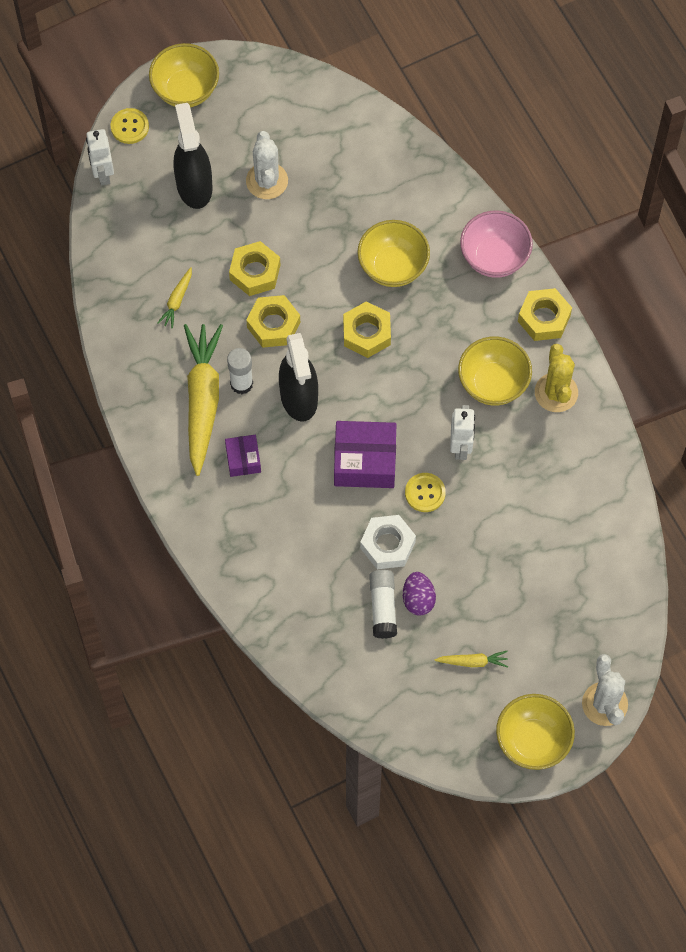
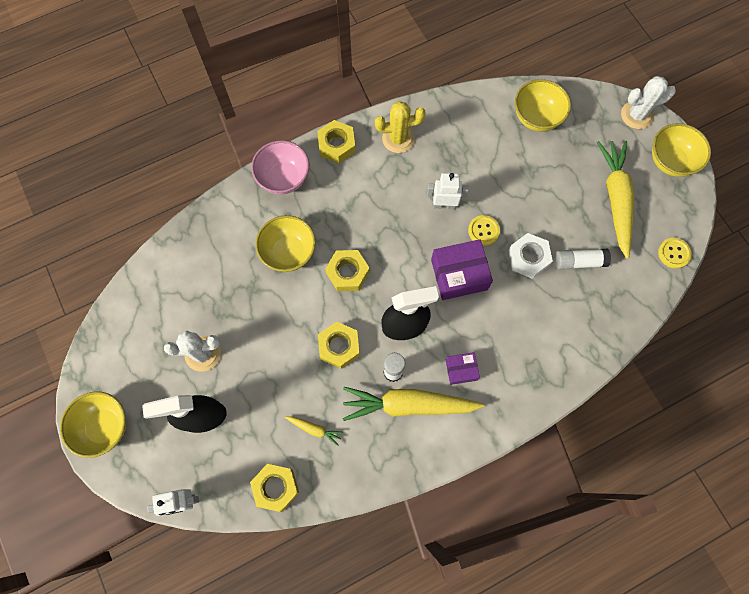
camera: 90 degrees left, 5 degrees up
(129, 127) = (137, 477): yellow button -> yellow button (674, 253)
(255, 272) = (289, 362): yellow nut -> yellow nut (276, 487)
(365, 461) = (459, 274): purple box -> purple box turned 75 degrees clockwise
(418, 599) = (570, 236): purple egg -> none
(473, 661) = (615, 199): yellow carrot -> yellow carrot, size x2.32
(493, 383) = (391, 181): yellow bowl -> yellow bowl (536, 117)

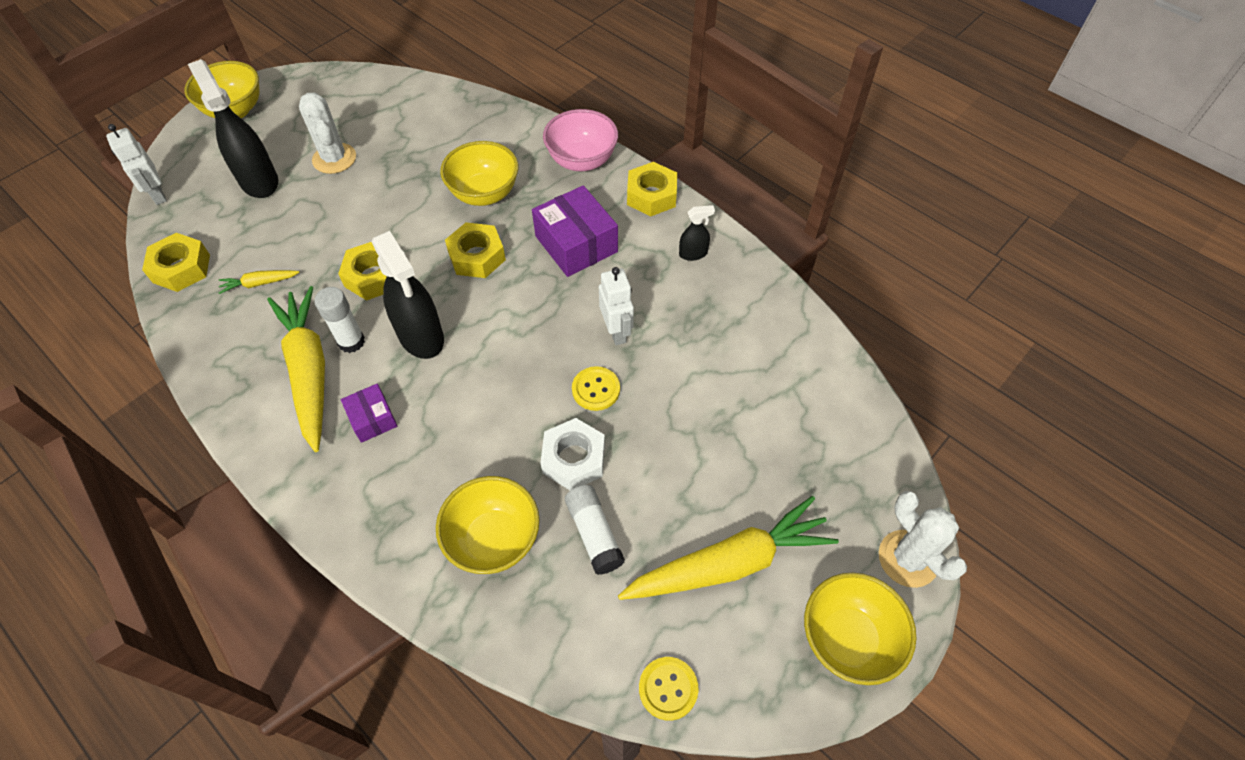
camera: 70 degrees right, 15 degrees down
(314, 429) = (259, 283): yellow carrot -> yellow carrot turned 75 degrees clockwise
(398, 139) = (693, 254): yellow cactus -> black spray bottle
(459, 274) = (516, 378): purple box -> purple box (576, 244)
(536, 117) = (817, 409): yellow bowl -> yellow bowl (494, 540)

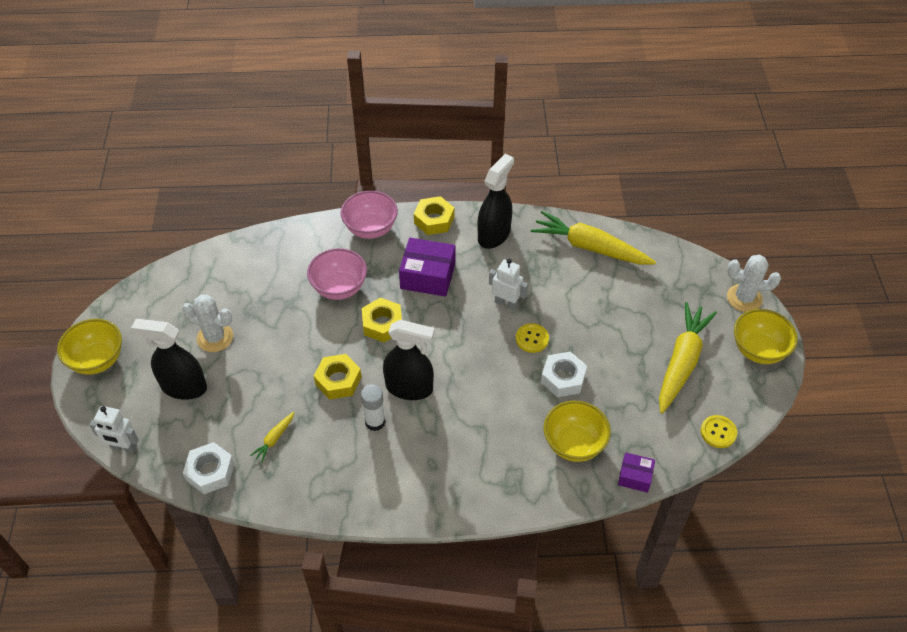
camera: 45 degrees left, 5 degrees down
(181, 268) = (210, 472): yellow nut -> white nut
(309, 371) = (373, 455): yellow carrot -> yellow carrot (590, 247)
(372, 419) = (441, 447): purple box -> purple box (635, 476)
(484, 194) = (339, 288): yellow bowl -> pink bowl
(594, 533) = (613, 401): white glue stick -> none
(693, 254) = (494, 235): black spray bottle -> black spray bottle, size x2.08

